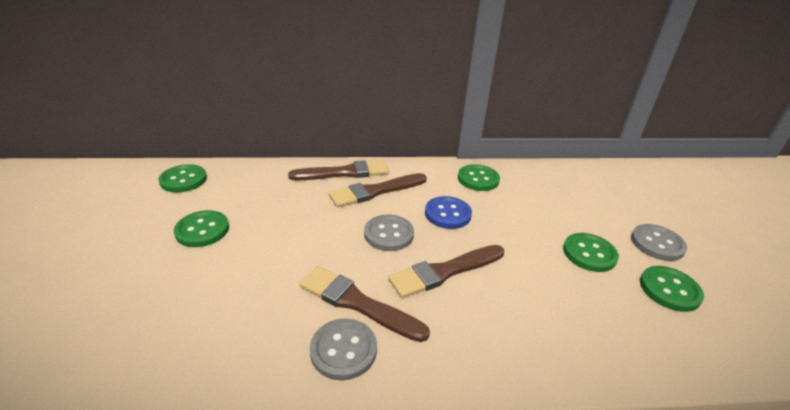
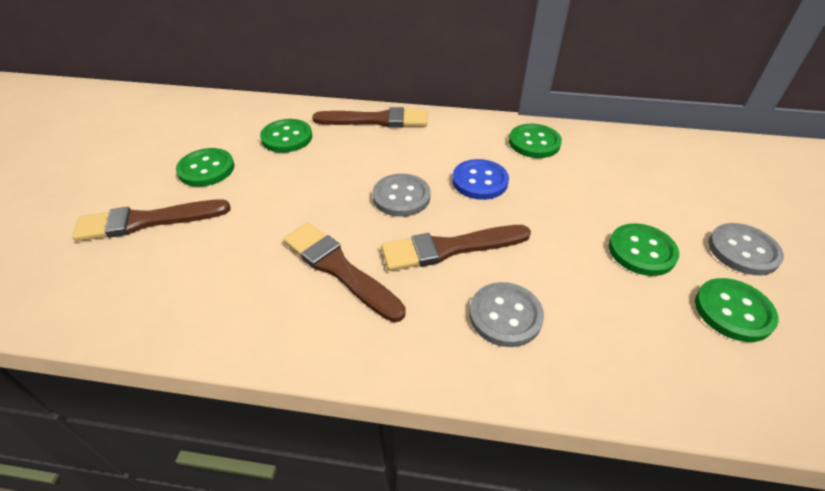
camera: 15 degrees right, 10 degrees up
(183, 180) = (204, 113): green button -> green button (287, 137)
(343, 350) = (307, 316): grey button -> grey button (505, 315)
(375, 191) = (404, 145): brown brush -> brown brush (147, 221)

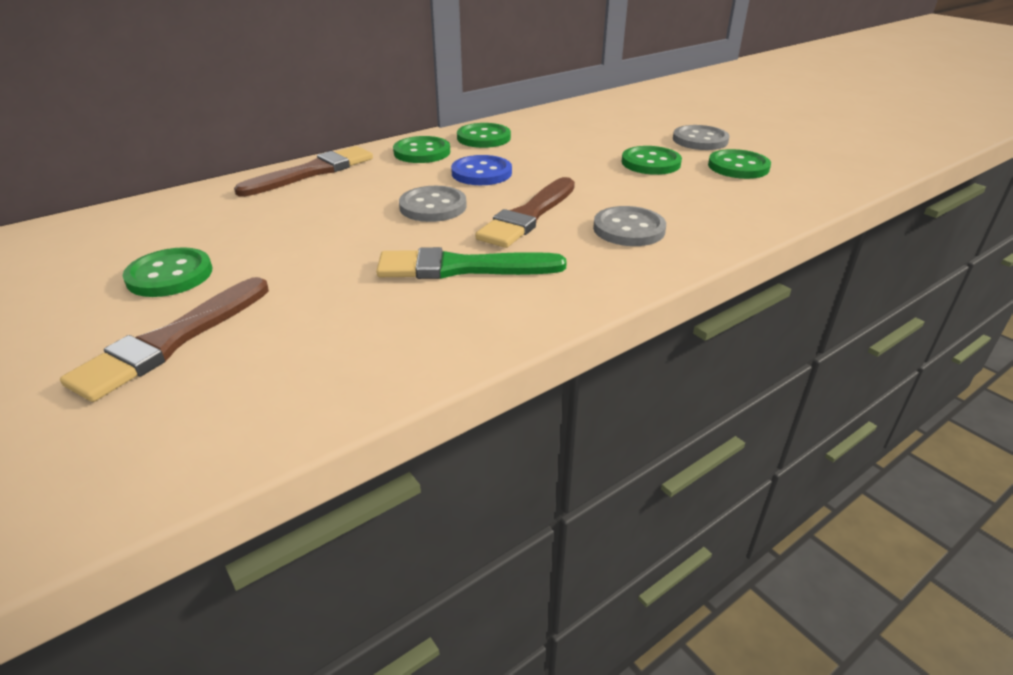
camera: 45 degrees left, 10 degrees down
(287, 137) = (230, 217): green button -> green button (422, 152)
(339, 269) = (462, 268): brown brush -> green brush

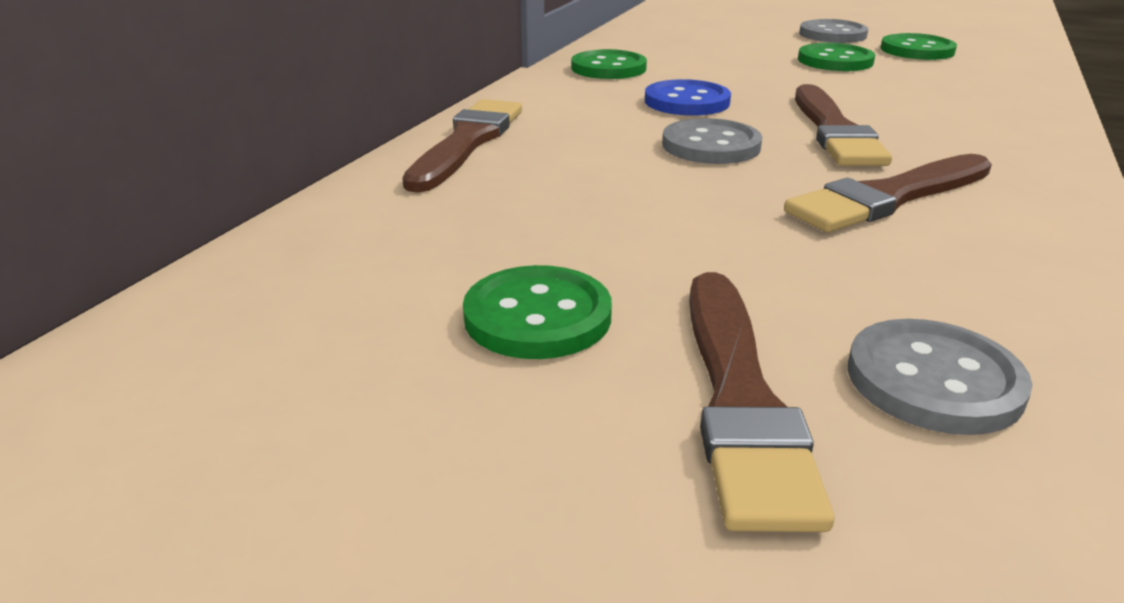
camera: 30 degrees left, 5 degrees down
(422, 152) = (567, 94): green button -> none
(462, 268) = (888, 197): green brush -> brown brush
(629, 229) = (954, 121): grey button -> grey button (933, 380)

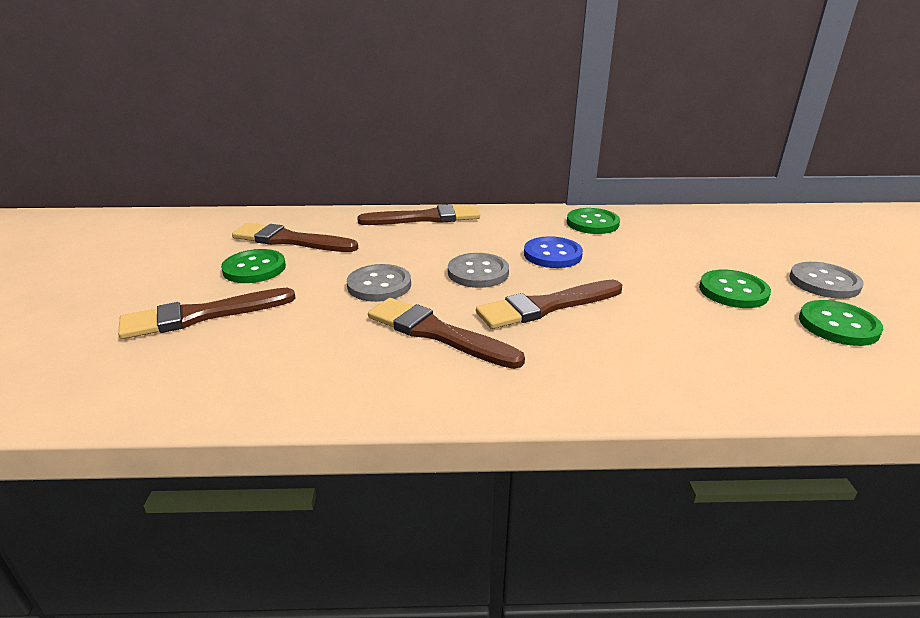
camera: 65 degrees right, 0 degrees up
(424, 263) = (290, 240): none -> brown brush
(933, 380) = (225, 356): grey button -> grey button (379, 285)

